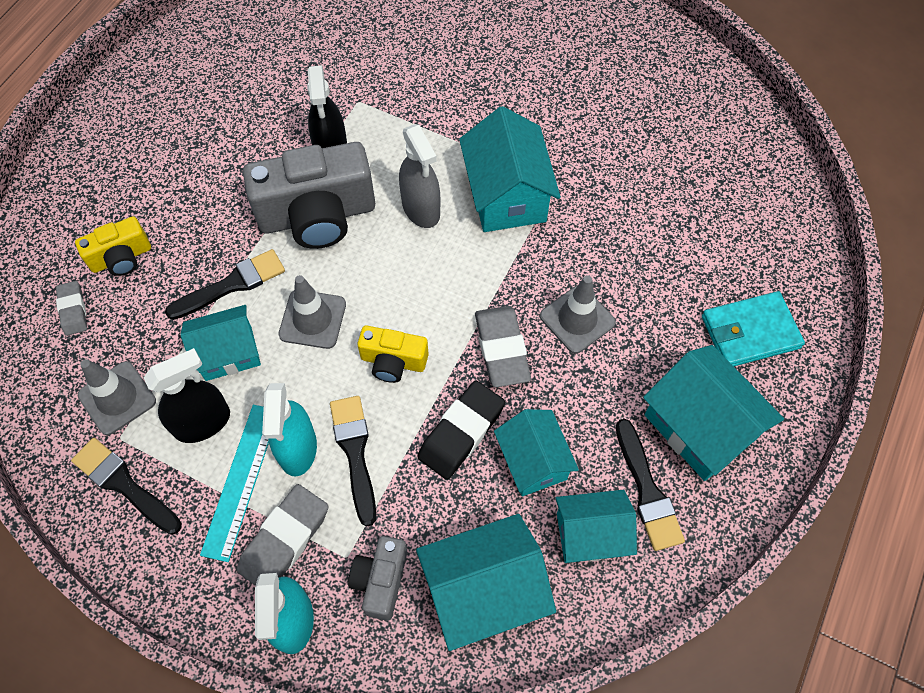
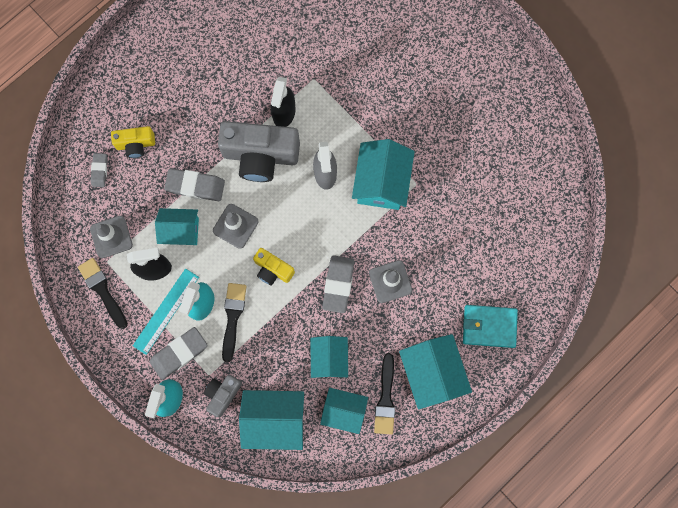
camera: 20 degrees right, 15 degrees up
(232, 285) = (195, 186): black brush -> grey eraser
(461, 432) = (296, 327): black eraser -> none

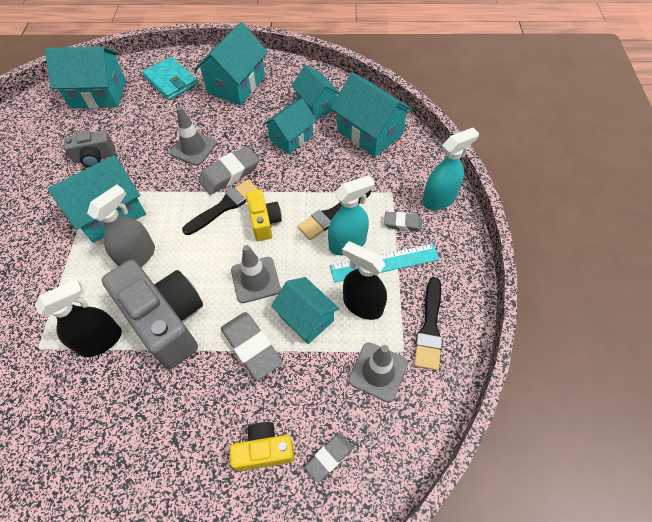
camera: 135 degrees left, 20 degrees down
(136, 144) = (264, 450): yellow camera -> yellow camera turned 45 degrees counterclockwise
(179, 353) = (402, 223): grey eraser -> grey eraser, size x0.59
(222, 394) = (393, 173): grey camera -> grey camera (95, 157)
(385, 398) = (281, 93): black brush -> black brush (224, 206)
(527, 260) = (98, 94): none -> turquoise house

